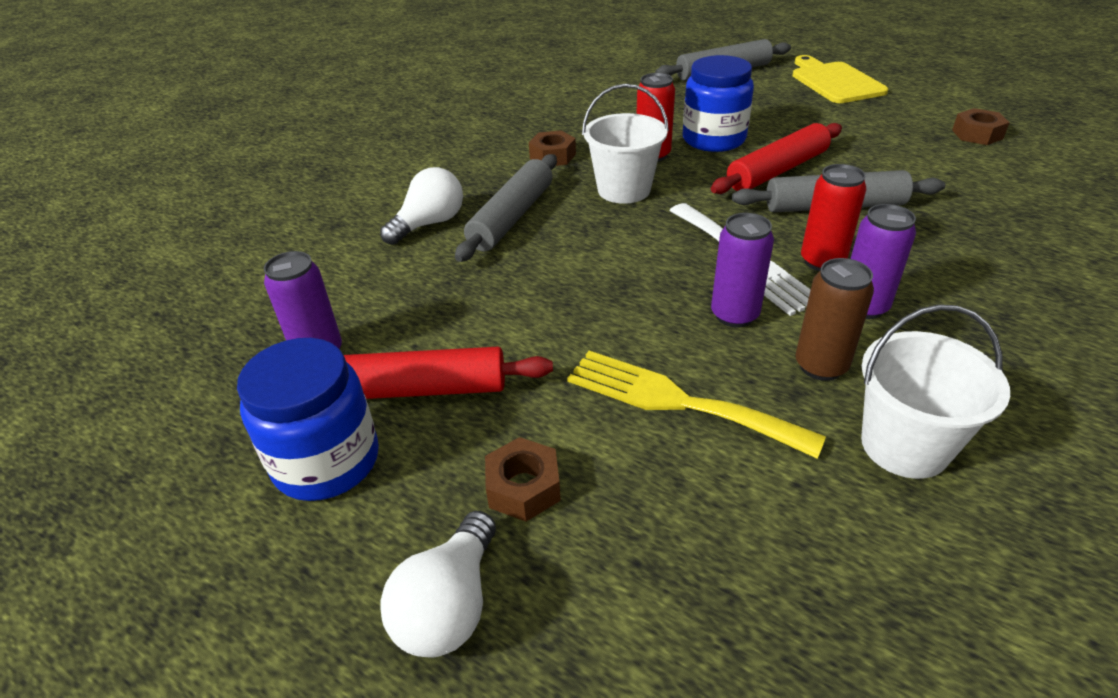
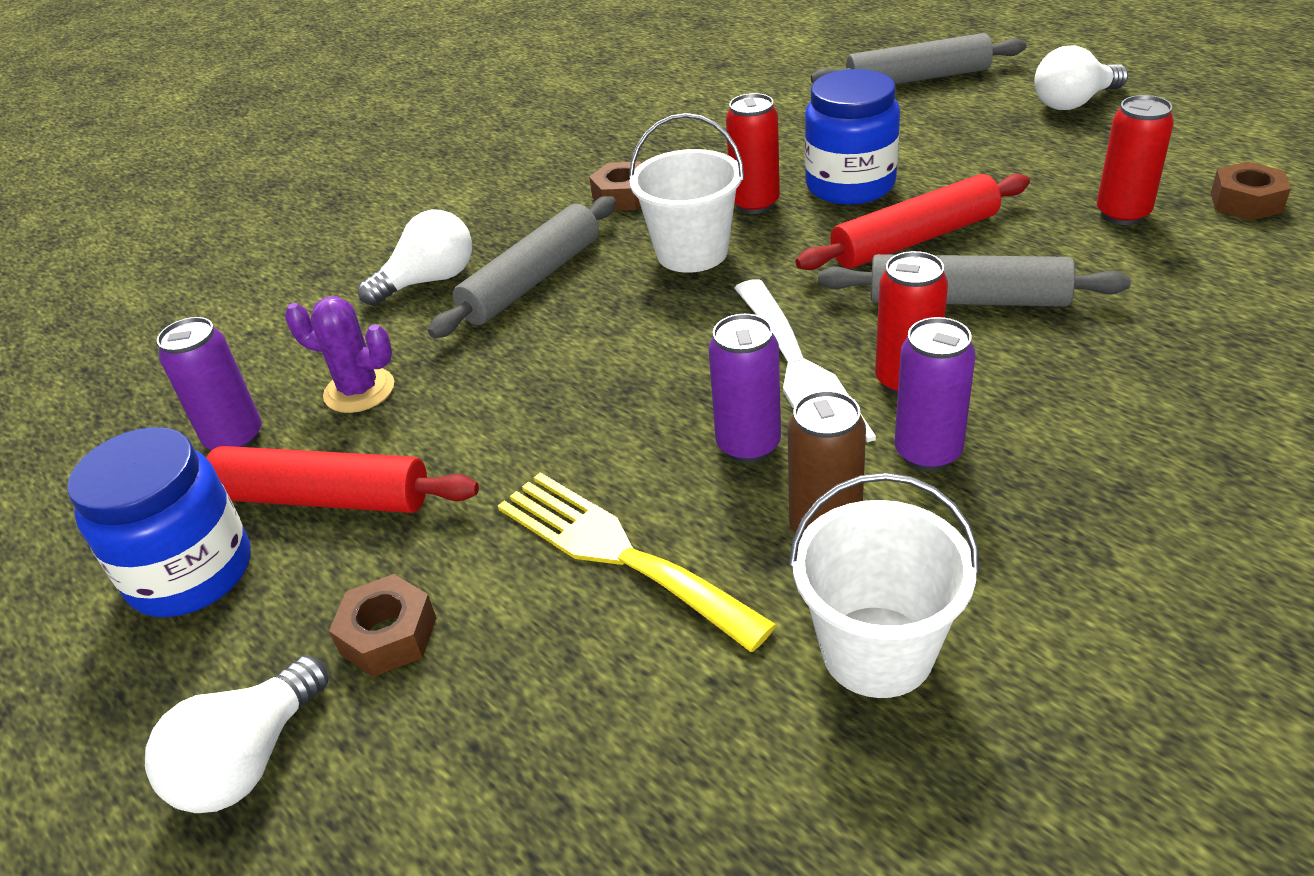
camera: 15 degrees right, 0 degrees up
(409, 307) = (359, 390): none -> purple cactus
(834, 81) = (1073, 103): yellow cutting board -> white light bulb
(905, 146) = (1122, 214): none -> red can

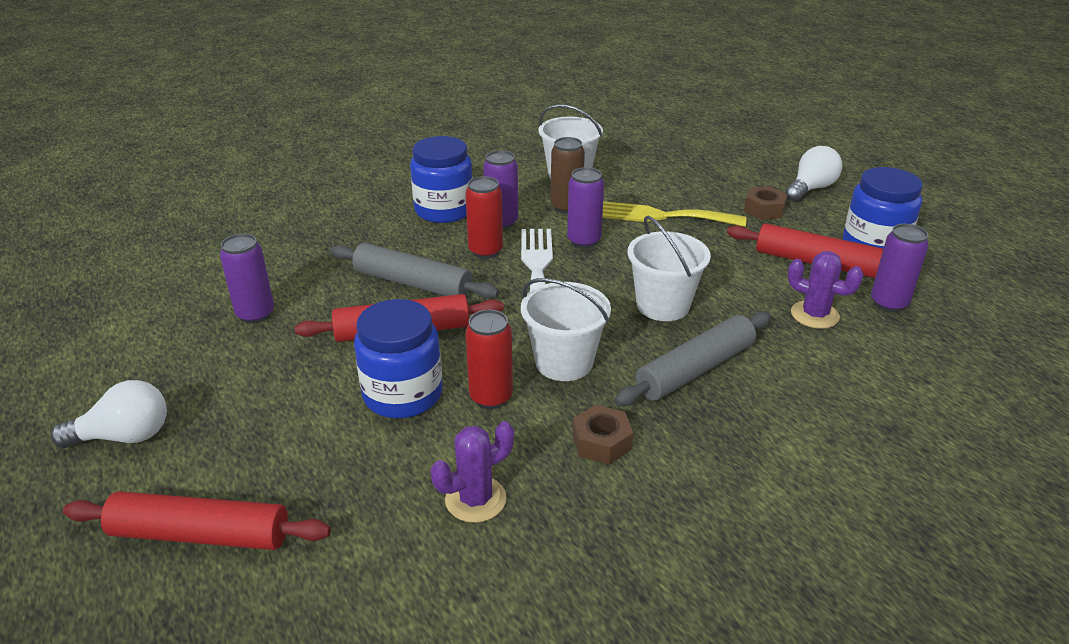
camera: 170 degrees left, 5 degrees down
(429, 281) = (783, 392): white light bulb -> none
(583, 353) = (663, 305): none -> white bucket
(618, 553) = (660, 216): yellow fork -> yellow fork turned 135 degrees clockwise
(718, 139) = (475, 499): none -> purple cactus
(917, 79) = (201, 534): grey rolling pin -> red rolling pin
(1065, 455) = (444, 210): none -> blue jar
(1122, 214) = (255, 314): red can -> purple can
(1246, 202) = (176, 303): brown nut -> none

